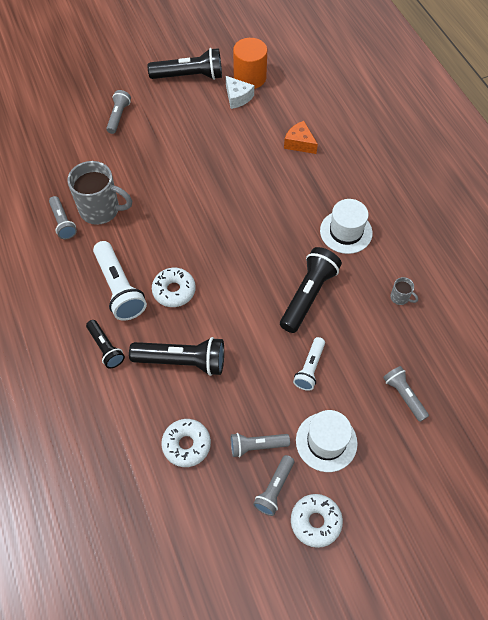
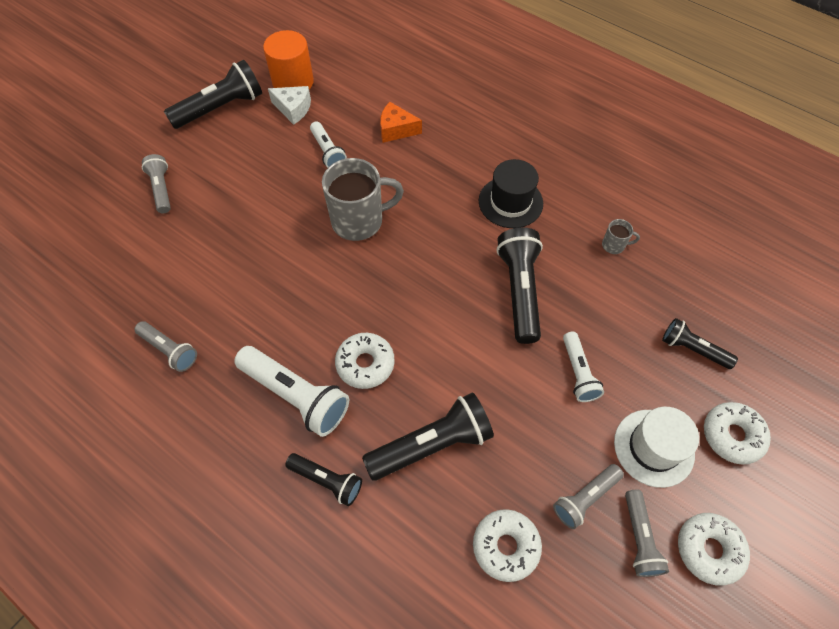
camera: 30 degrees left, 0 degrees up
(101, 210) = (210, 310): grey mug -> grey mug (359, 221)
(241, 138) = (328, 152): none -> white flashlight
(346, 232) = (510, 202): white hat -> black hat
(388, 464) = (732, 435): none -> white donut
(404, 396) = (693, 349): grey flashlight -> black flashlight

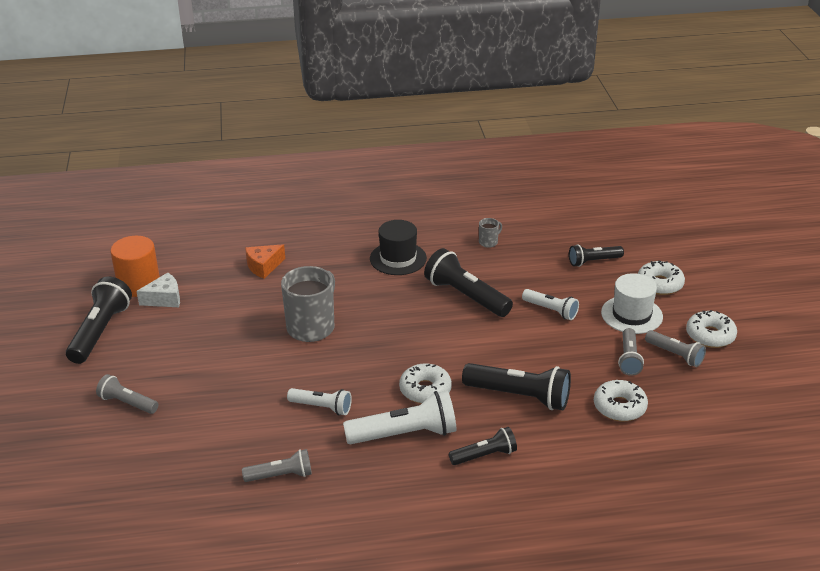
camera: 45 degrees left, 25 degrees down
(328, 152) = (230, 306): white flashlight -> white flashlight (321, 407)
(431, 444) = (519, 396): black flashlight -> black flashlight turned 90 degrees clockwise

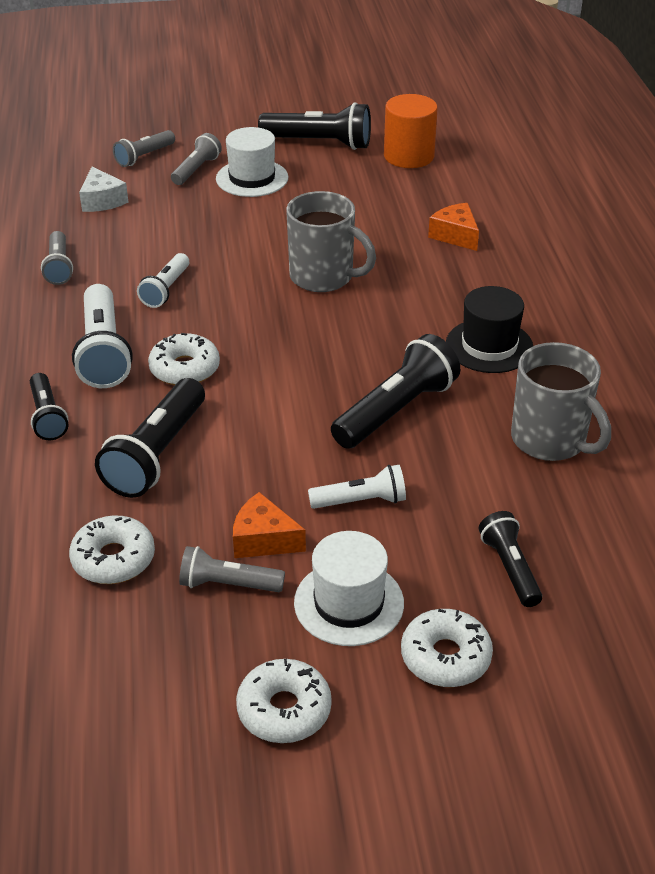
camera: 90 degrees right, 5 degrees up
(152, 368) = (252, 178): none -> white hat
(164, 299) = (381, 174): white cheese -> white cheese (102, 201)
(488, 242) = (550, 440): grey mug -> grey mug, size x2.29
(551, 310) = (360, 501): white flashlight -> white flashlight turned 135 degrees counterclockwise
(590, 346) = (263, 540): none -> orange cheese
(675, 355) = (233, 648): grey flashlight -> grey flashlight (144, 156)

